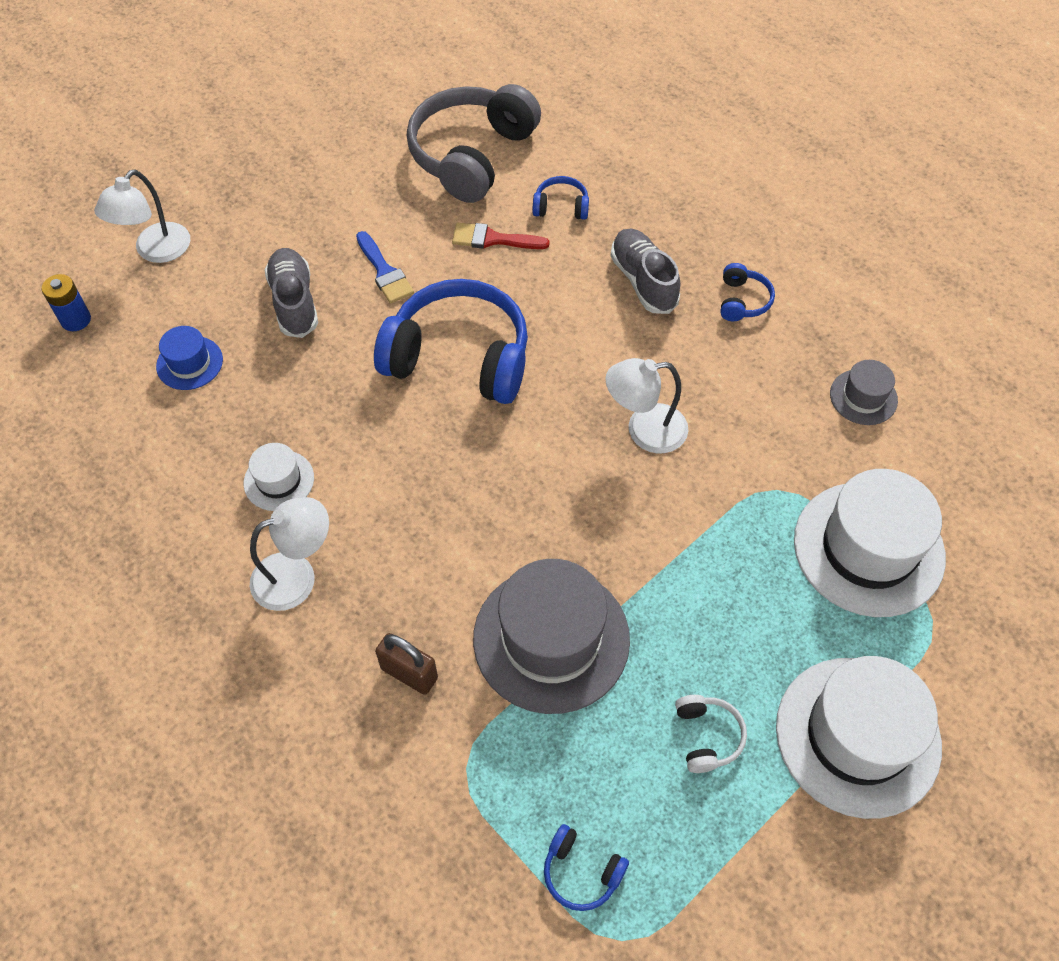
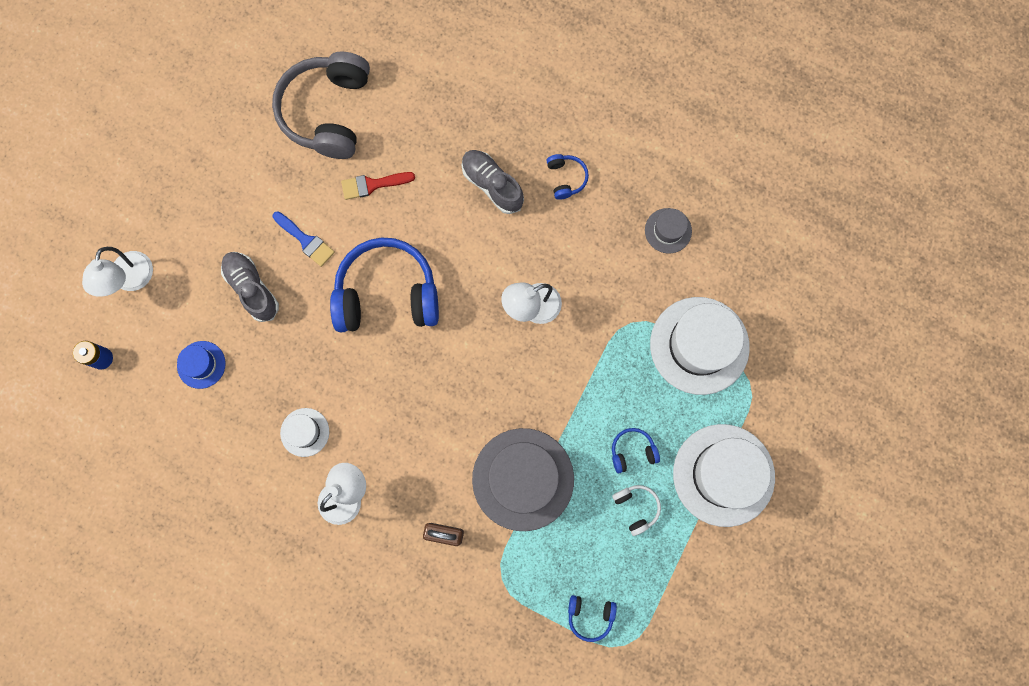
camera: 20 degrees left, 20 degrees up
(561, 206) = (411, 138): blue headphones -> blue headphones (632, 451)

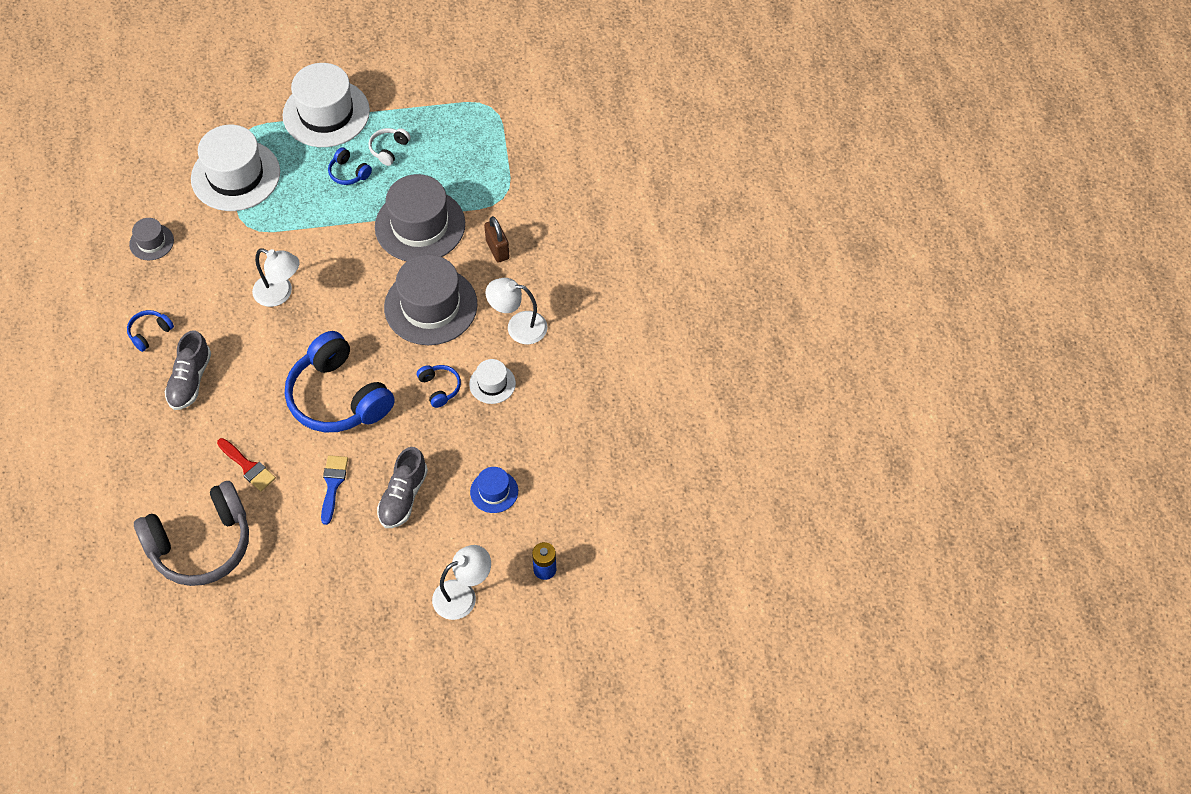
camera: 125 degrees left, 20 degrees down
(425, 431) = (431, 306): none -> grey hat
(590, 616) = (486, 135): blue headphones -> blue headphones (440, 388)

